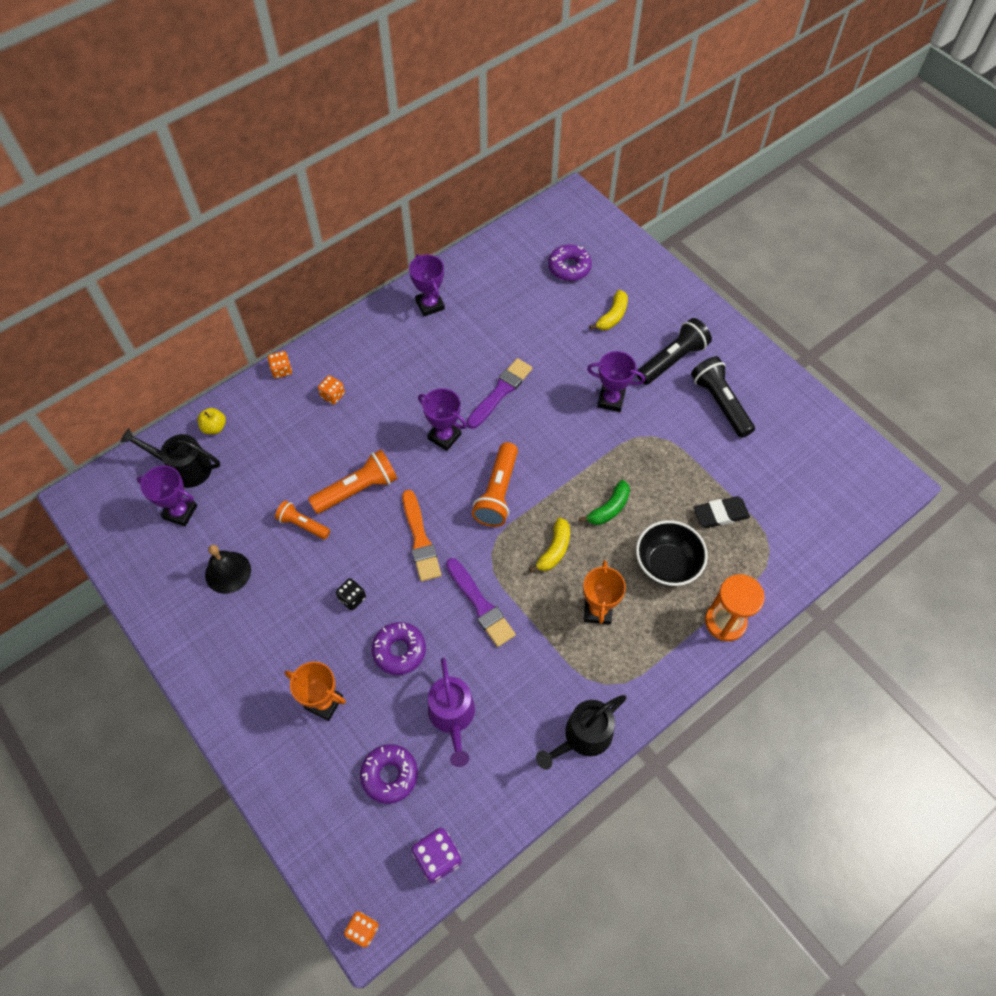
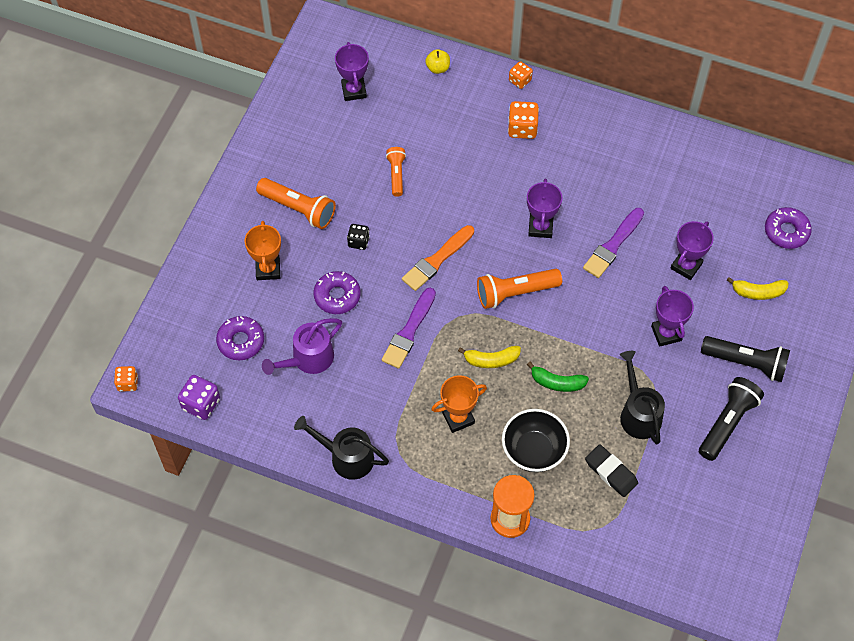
camera: 60 degrees right, 0 degrees up
(184, 468) = (391, 70): black watering can -> black watering can (638, 413)
(228, 572) = (327, 150): black bell -> none
(333, 395) = (522, 128): orange dice -> orange dice, size x1.54
(357, 489) = (450, 194): orange flashlight -> orange flashlight (298, 209)
(430, 305) = (662, 147): purple trophy -> purple trophy (686, 266)
(500, 392) = (613, 245): purple brush -> purple brush turned 120 degrees clockwise

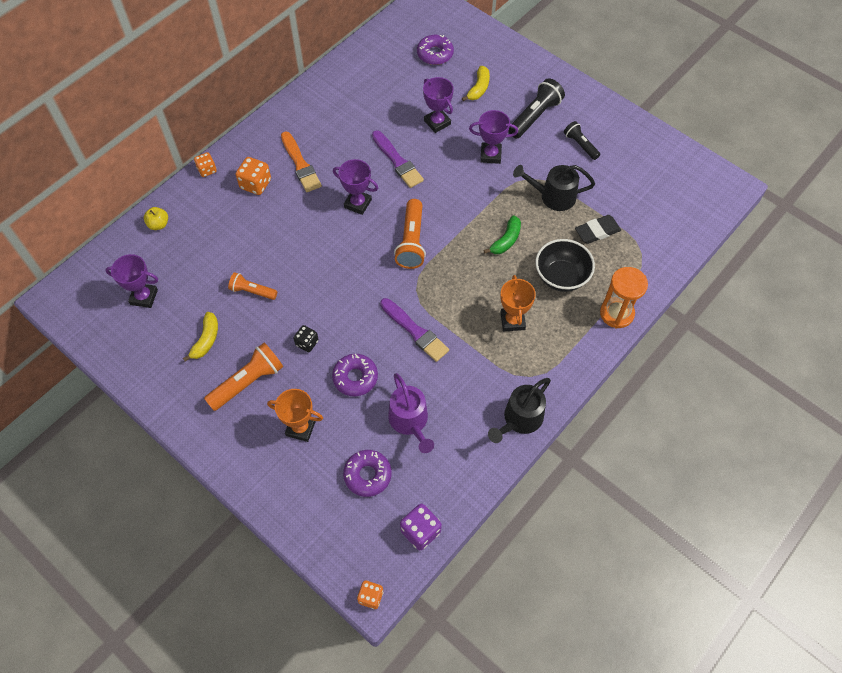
camera: 70 degrees left, 0 degrees up
(437, 260) = (354, 288): orange brush -> orange brush (300, 164)
(491, 360) = (467, 279): yellow banana -> yellow banana (206, 340)
(727, 423) = (580, 145): black flashlight -> black flashlight, size x0.62

